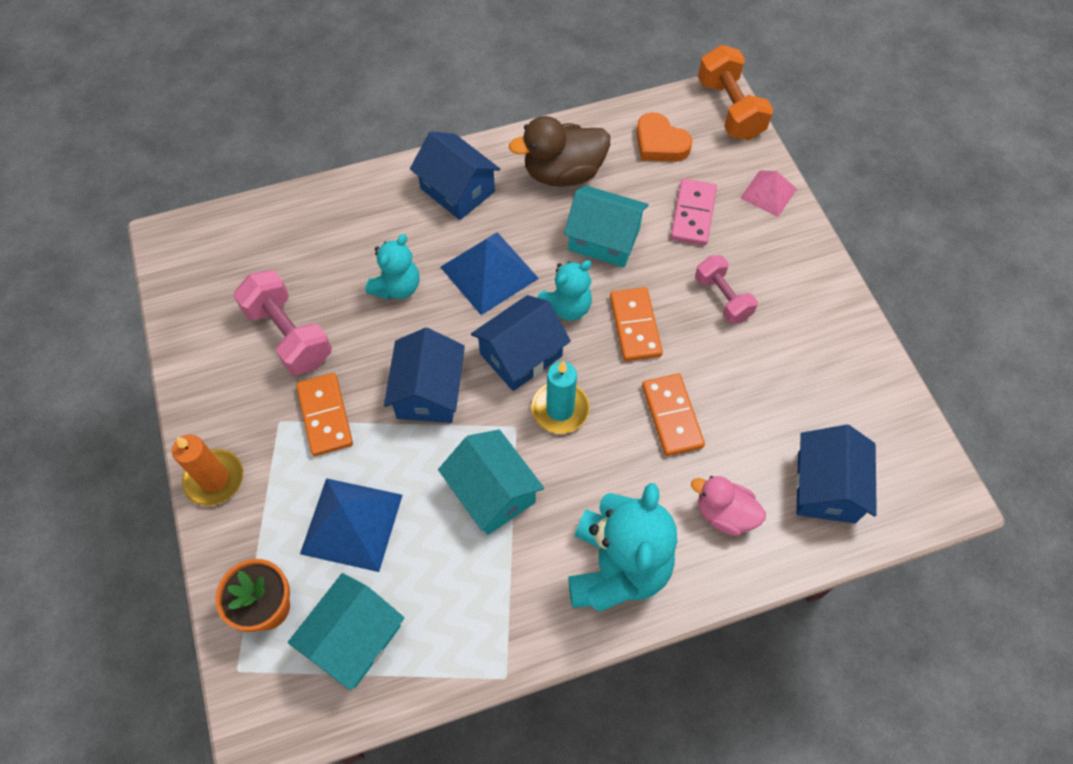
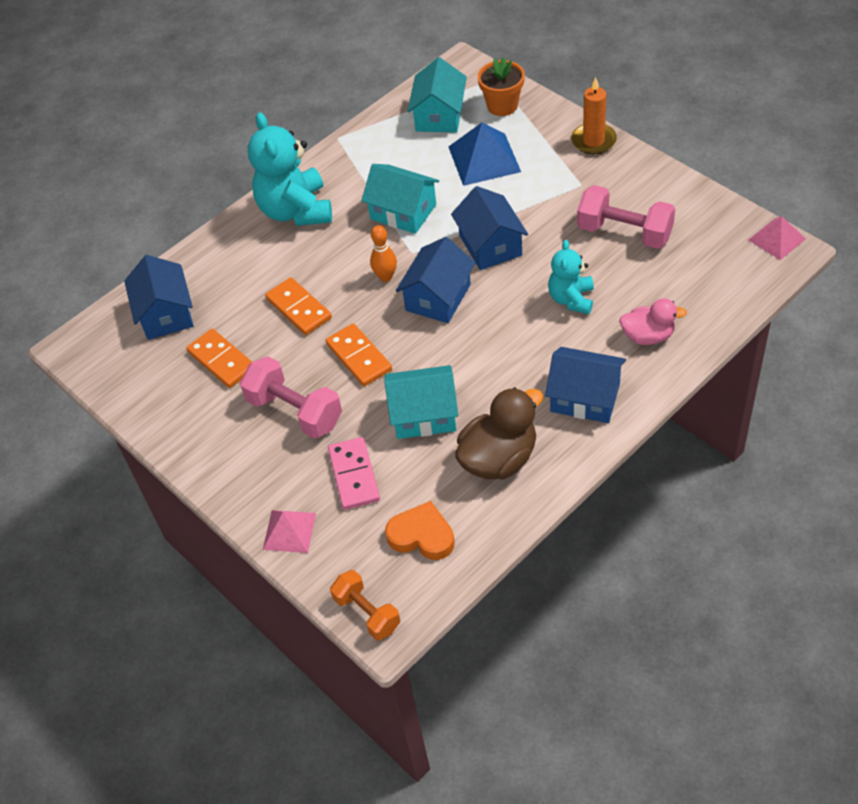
camera: 160 degrees right, 10 degrees down
(165, 254) = (777, 239): none -> pink pyramid
(325, 416) = (552, 201): orange domino -> orange domino (222, 360)
(489, 272) = (505, 343): blue pyramid -> none
(560, 409) = (385, 276): turquoise candle -> orange bowling pin
(567, 307) = (423, 346): turquoise teddy bear -> none
(722, 298) = (295, 411): pink dumbbell -> pink dumbbell, size x1.52
(724, 514) = (235, 268): pink duck -> pink duck (648, 336)
(730, 109) = (367, 613): orange dumbbell -> orange dumbbell, size x0.66

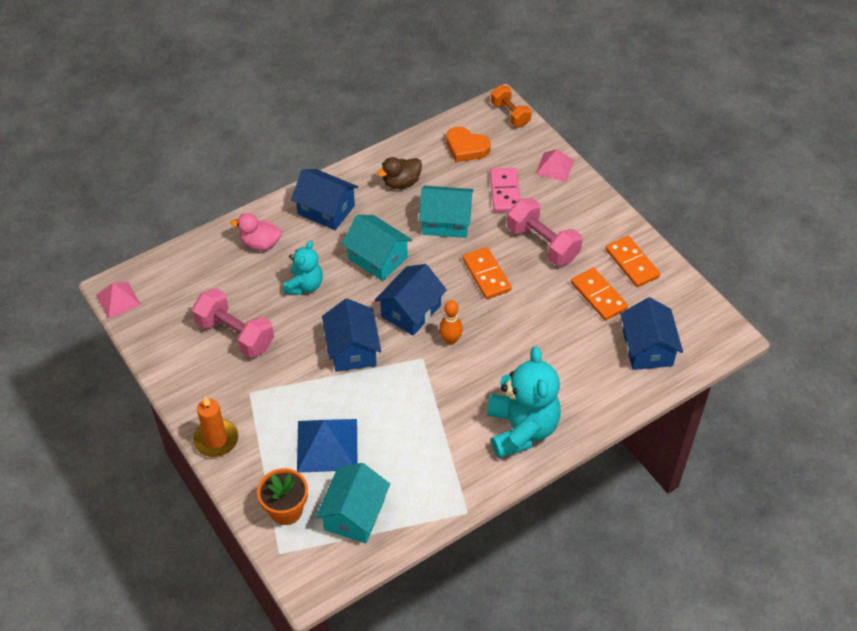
camera: 175 degrees left, 0 degrees up
(298, 308) = (530, 327): orange domino -> orange domino (632, 263)
(403, 212) = (420, 403): turquoise house -> turquoise house (377, 258)
(499, 459) = (401, 182): brown duck -> brown duck, size x0.64

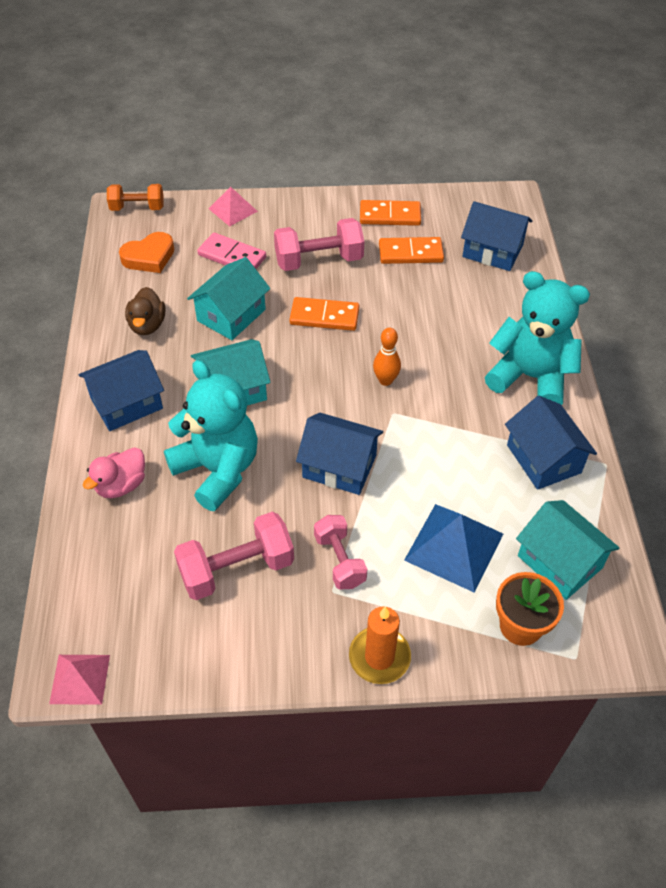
camera: 60 degrees left, 0 degrees up
(275, 385) = (339, 560): none -> pink dumbbell
(304, 285) = (217, 470): turquoise teddy bear -> turquoise teddy bear, size x1.73
(411, 311) = (325, 394): blue house -> blue house (543, 459)

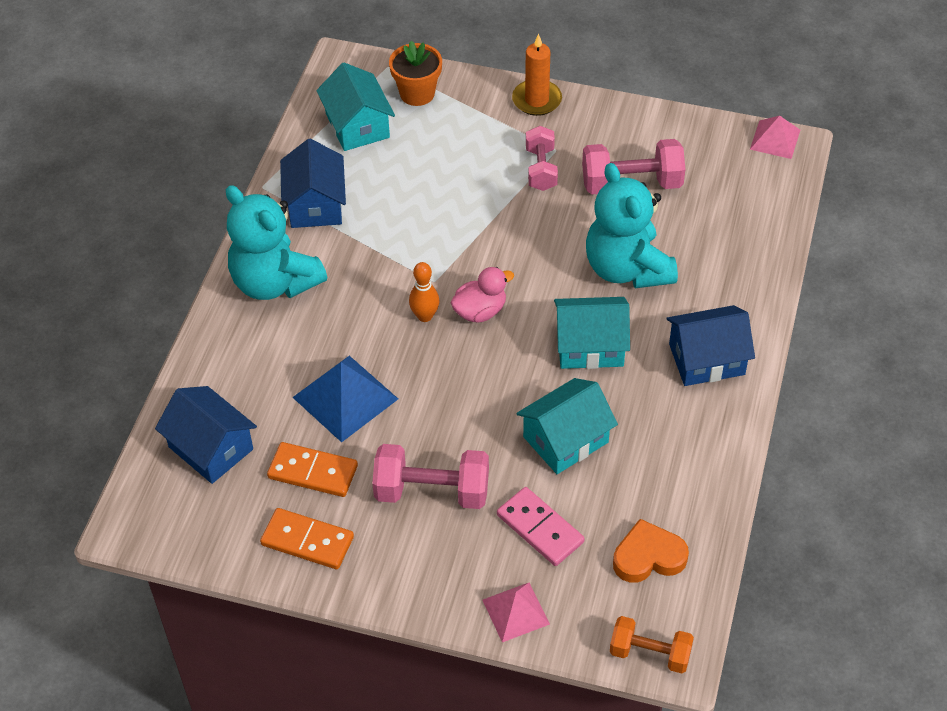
camera: 160 degrees left, 0 degrees up
(121, 485) = (723, 277): pink duck -> pink duck (480, 311)
(147, 325) = (668, 451): brown duck -> none
(324, 317) = (458, 409): orange domino -> none
(339, 466) = (509, 244): blue house -> none
(454, 546) = (438, 156): blue pyramid -> blue pyramid (345, 398)

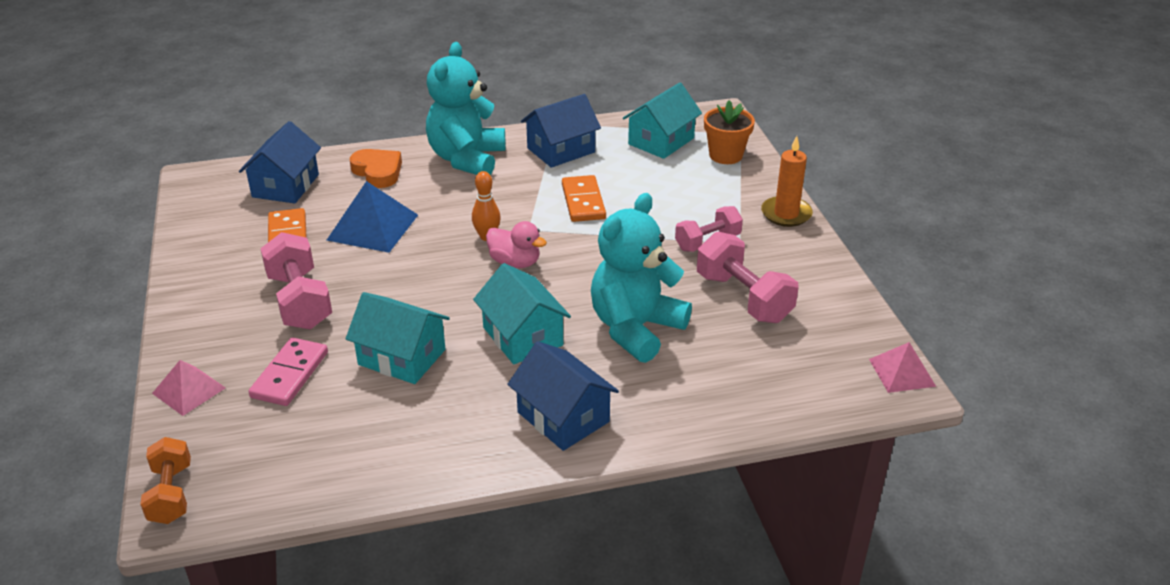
camera: 60 degrees right, 15 degrees down
(307, 541) = (217, 257): orange domino -> orange domino (583, 201)
(648, 557) = (289, 455): orange heart -> orange heart (378, 172)

